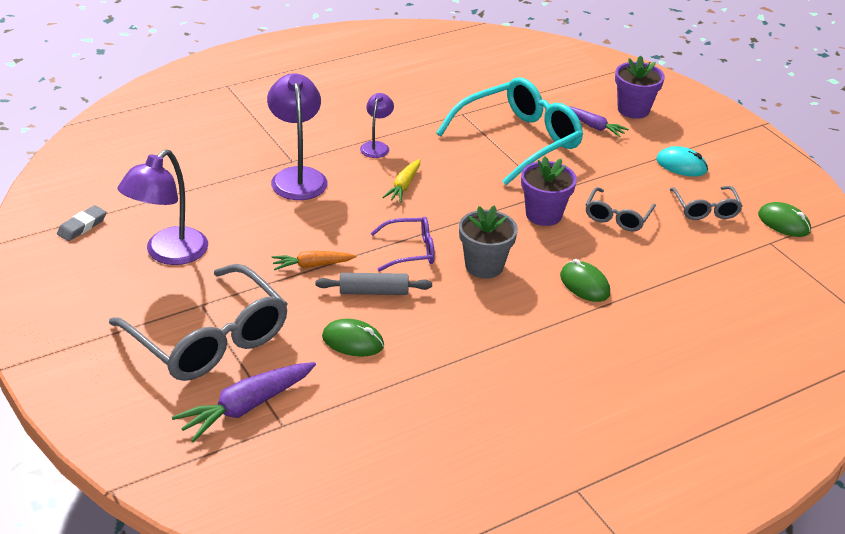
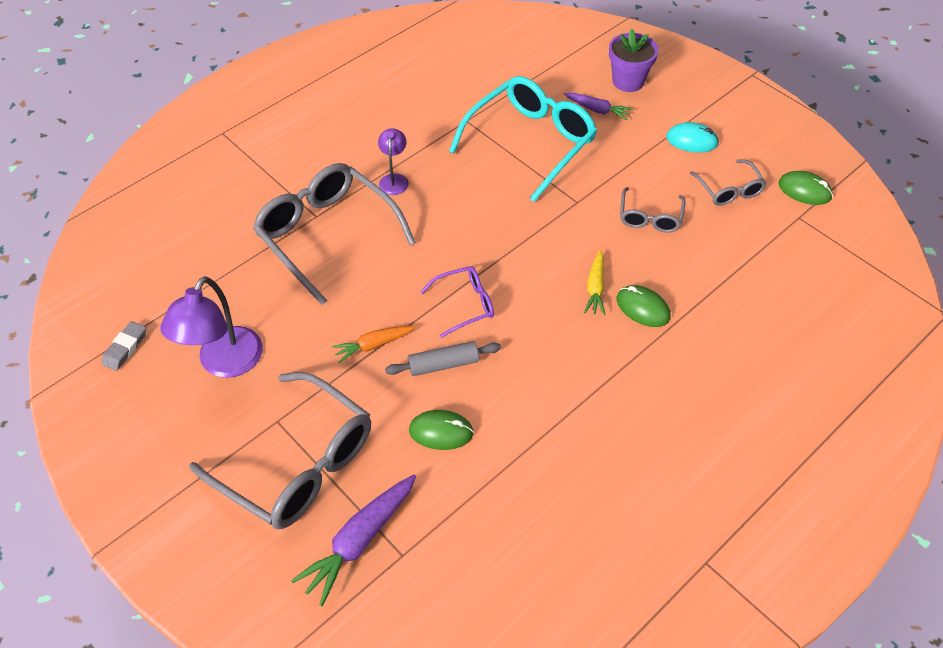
camera: 10 degrees left, 15 degrees up
(297, 177) = (327, 235): purple lamp -> grey glasses
(404, 186) = (435, 224): yellow carrot -> yellow carrot (595, 288)
(484, 266) = (541, 307): grey flower pot -> none
(543, 215) = (580, 230): purple flower pot -> none

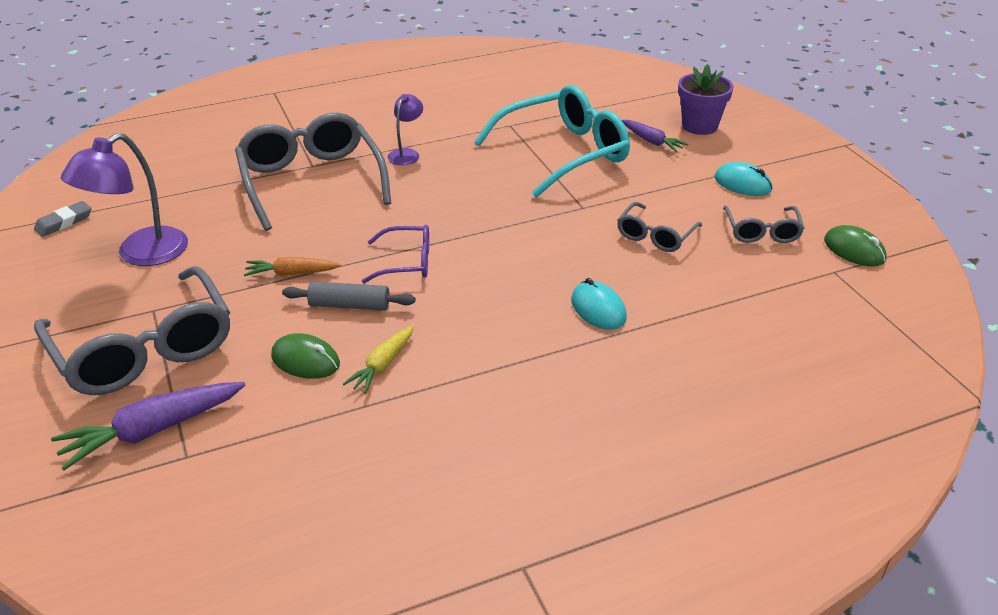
camera: 20 degrees right, 15 degrees down
(595, 288) = (556, 280): yellow carrot -> yellow carrot (382, 365)
(642, 308) = (598, 309): green mouse -> turquoise mouse

